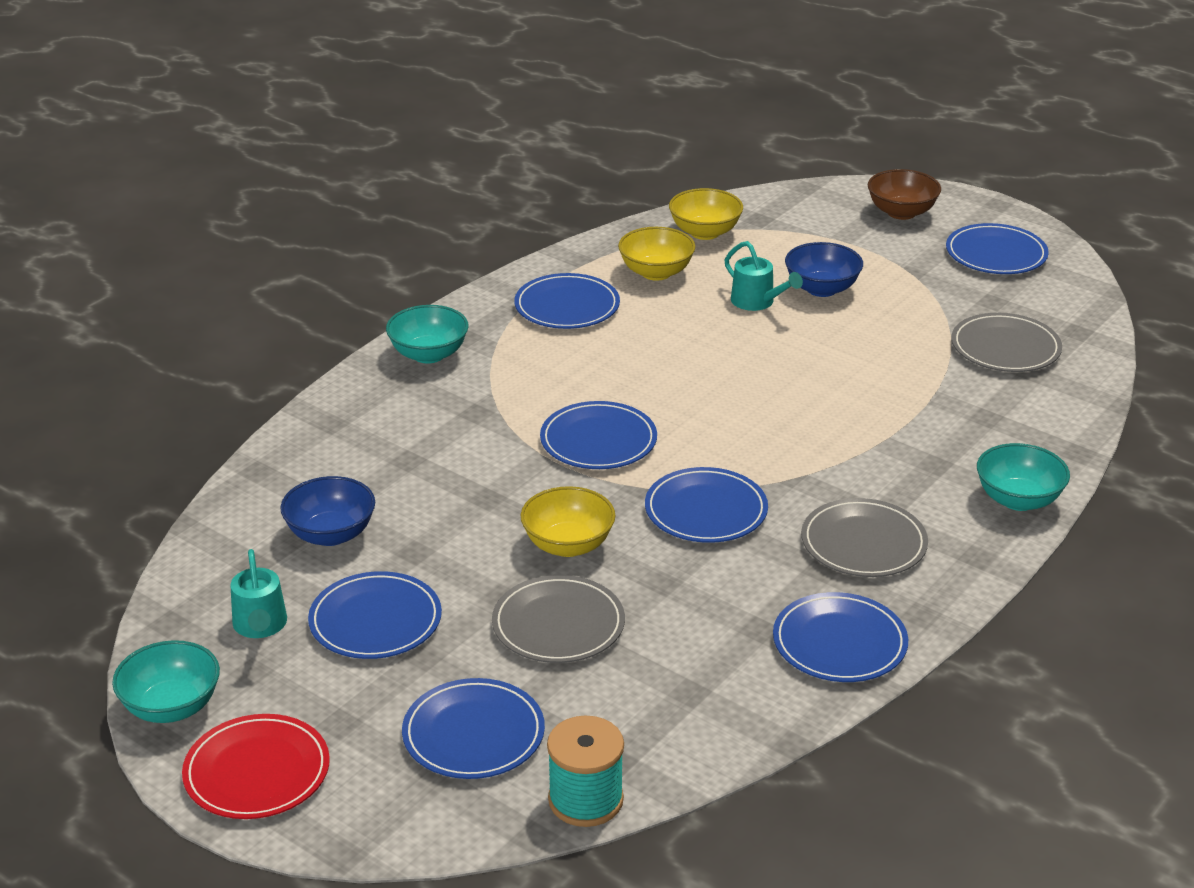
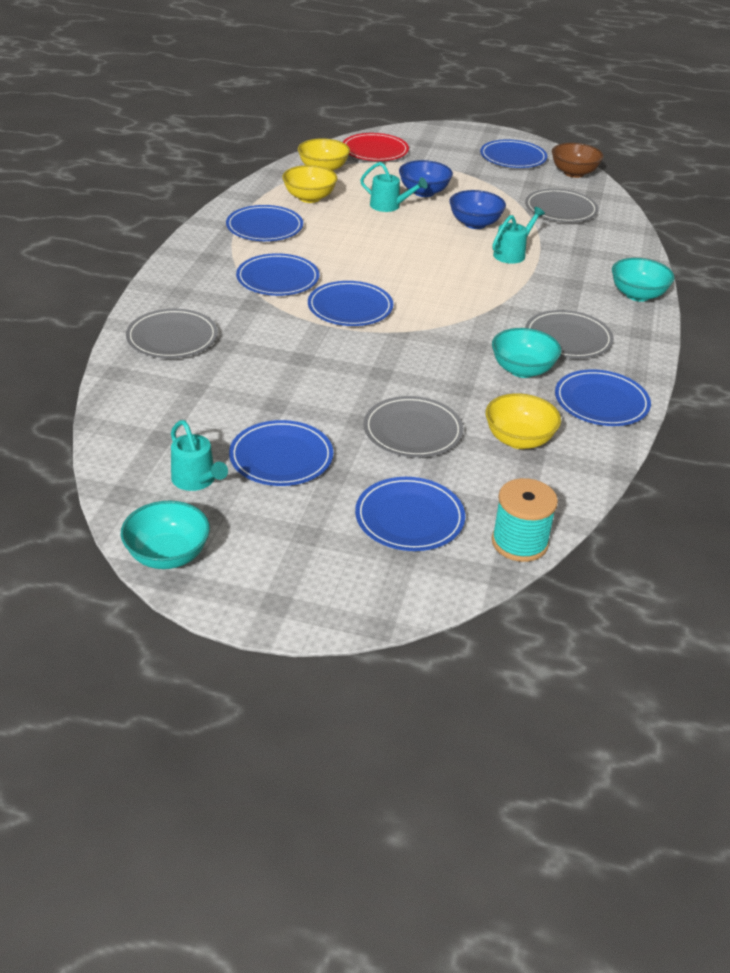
camera: 25 degrees left, 5 degrees up
(257, 772) = (270, 585): red plate -> red plate (375, 151)
(331, 534) = (204, 405): blue bowl -> blue bowl (475, 223)
(351, 438) = (172, 338): none -> grey plate
(428, 354) = (189, 273): turquoise bowl -> turquoise bowl (522, 370)
(568, 545) = (380, 378): yellow bowl -> yellow bowl (519, 440)
(706, 510) = (454, 338): blue plate -> blue plate (278, 279)
(880, 403) = (512, 253): none -> turquoise watering can
(901, 212) = (438, 141): brown bowl -> brown bowl (574, 173)

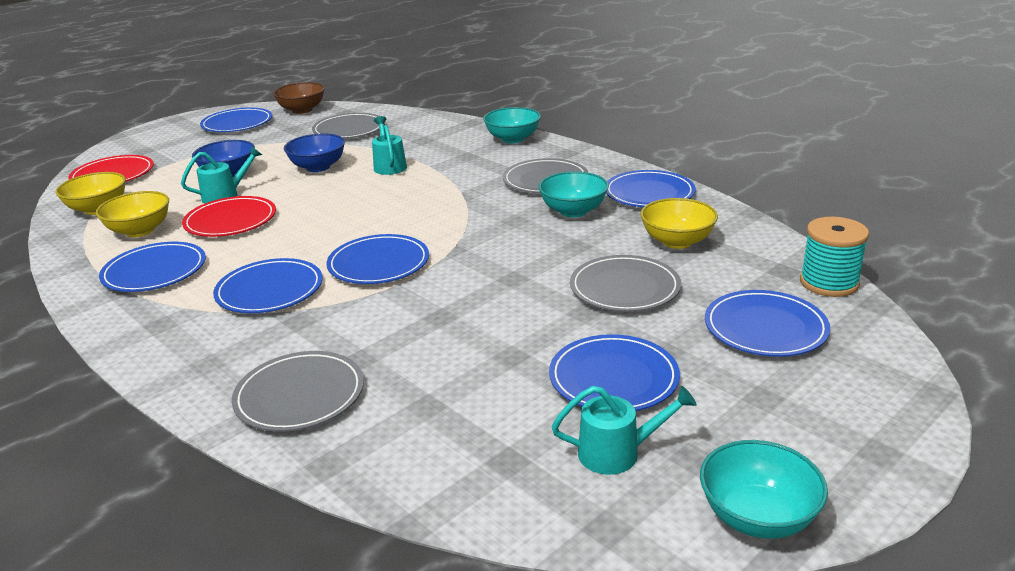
camera: 55 degrees left, 10 degrees down
(355, 224) = (230, 221): none -> red plate

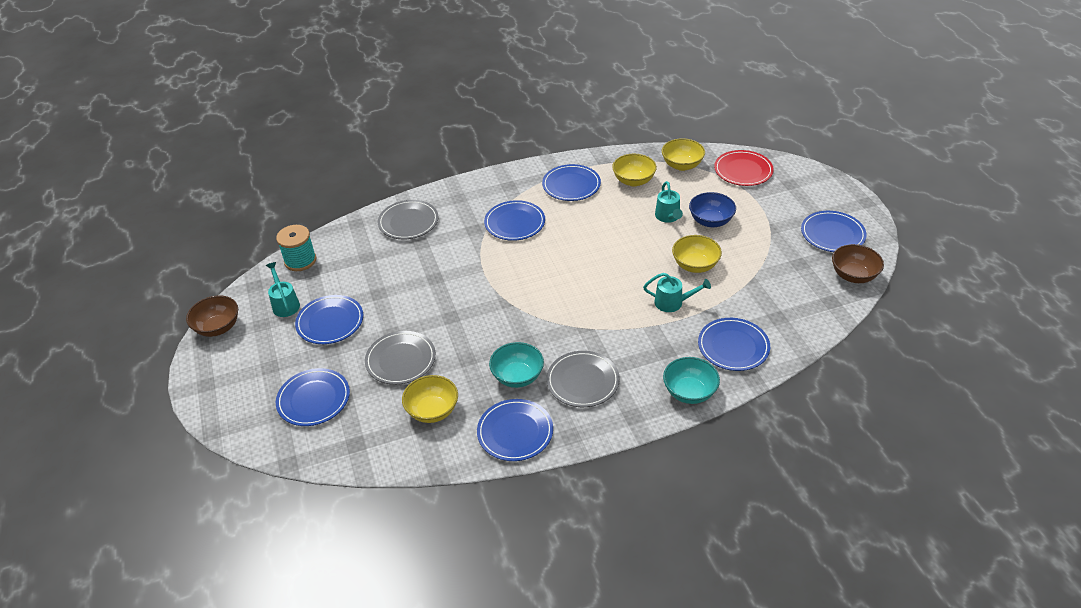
camera: 115 degrees right, 15 degrees up
(230, 221) = (622, 216): red plate -> none
(318, 167) = (695, 265): blue bowl -> yellow bowl
(349, 130) = (777, 296): grey plate -> none
(378, 264) = (513, 267): blue plate -> blue plate (733, 346)
(618, 453) = (285, 304): turquoise watering can -> turquoise watering can turned 135 degrees clockwise
(757, 517) = (218, 327): turquoise bowl -> brown bowl
(829, 283) = (325, 457): turquoise spool -> turquoise spool (300, 260)

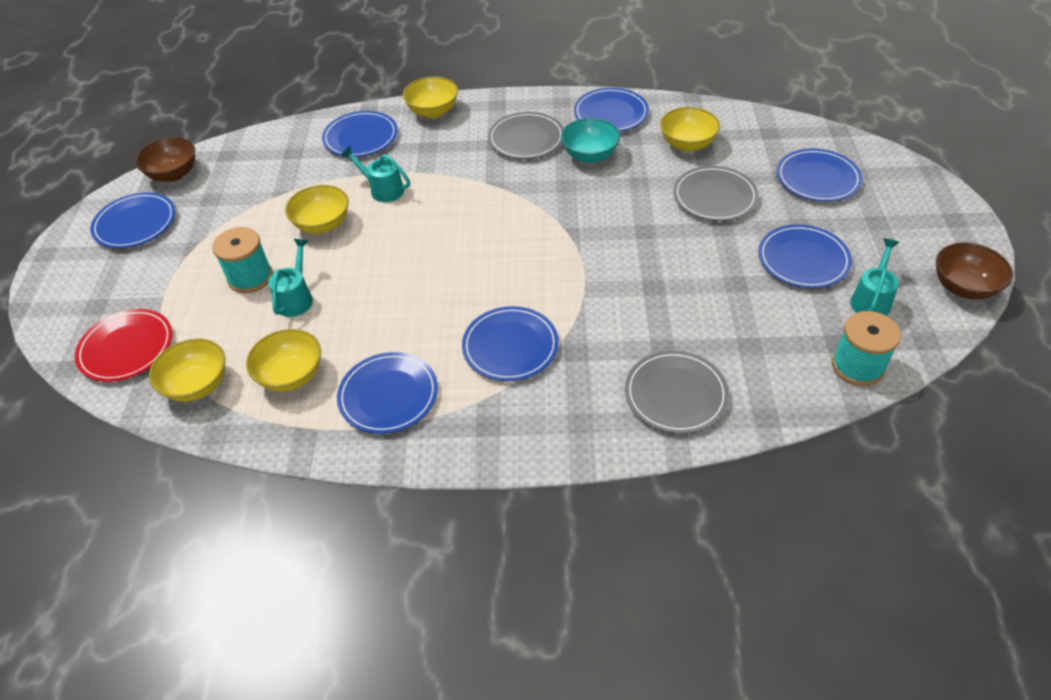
camera: 160 degrees left, 5 degrees up
(285, 304) = (871, 299): turquoise watering can -> turquoise watering can turned 150 degrees counterclockwise
(689, 392) = (433, 111): turquoise bowl -> yellow bowl
(710, 221) = (250, 277): blue bowl -> turquoise spool

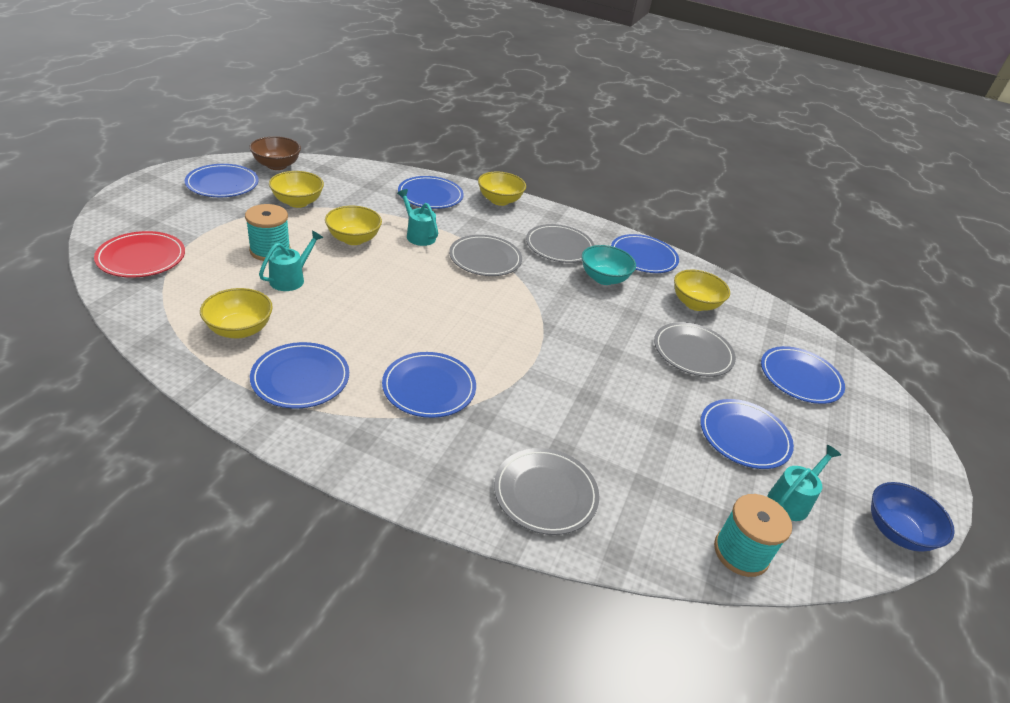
camera: 15 degrees right, 10 degrees down
(197, 385) = (166, 305): yellow bowl -> yellow bowl (297, 202)
(466, 186) = (485, 258): none -> grey plate
(963, 287) = (897, 532): brown bowl -> blue bowl

